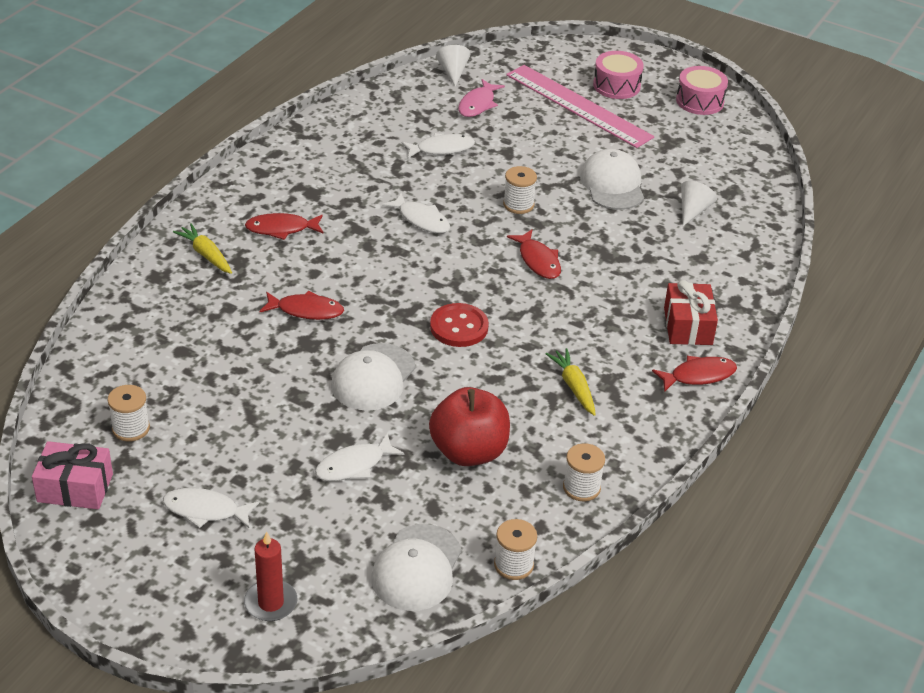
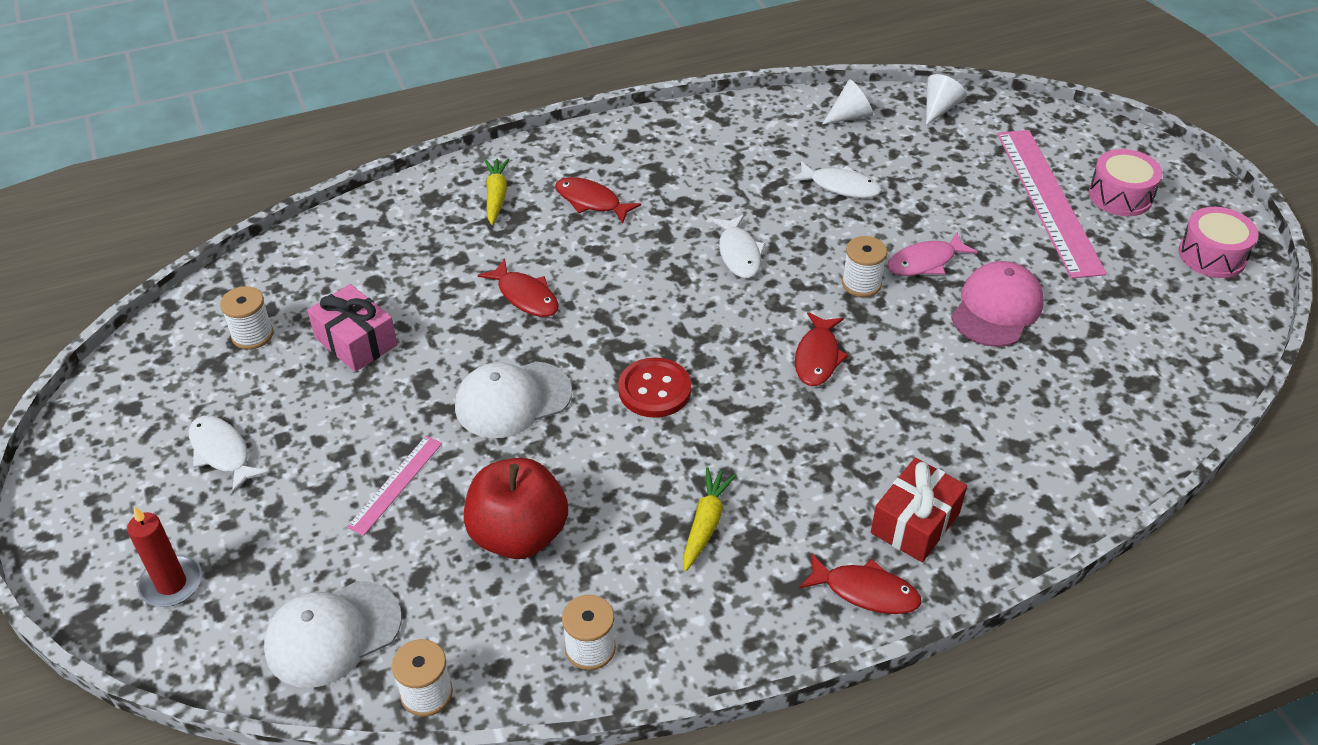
camera: 40 degrees right, 5 degrees up
(75, 488) = (149, 367): pink gift -> pink gift (356, 341)
(354, 465) = (395, 484): white fish -> pink ruler
(478, 104) = (931, 154): pink fish -> pink fish (925, 262)
(612, 184) = (996, 308): white cap -> pink cap
(693, 210) = (1067, 384): white cone -> white cone (850, 116)

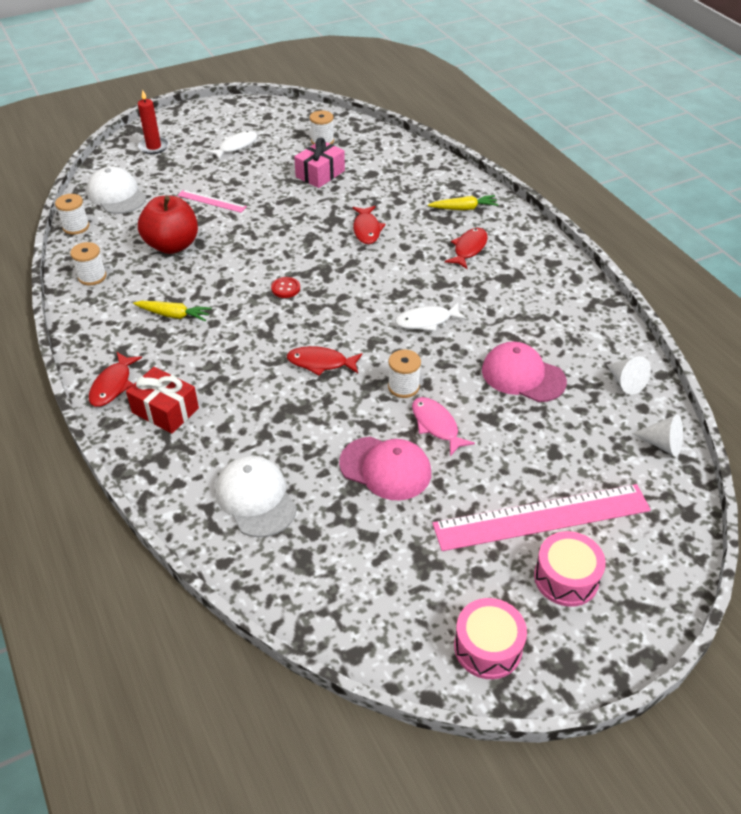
camera: 85 degrees right, 0 degrees up
(512, 400) = (275, 233): white cap -> white cap (256, 498)
(525, 296) = (367, 229): red fish -> red fish turned 45 degrees counterclockwise
(654, 390) = (285, 288): red button -> red button, size x0.60
(840, 186) = (523, 376): white fish -> pink cap

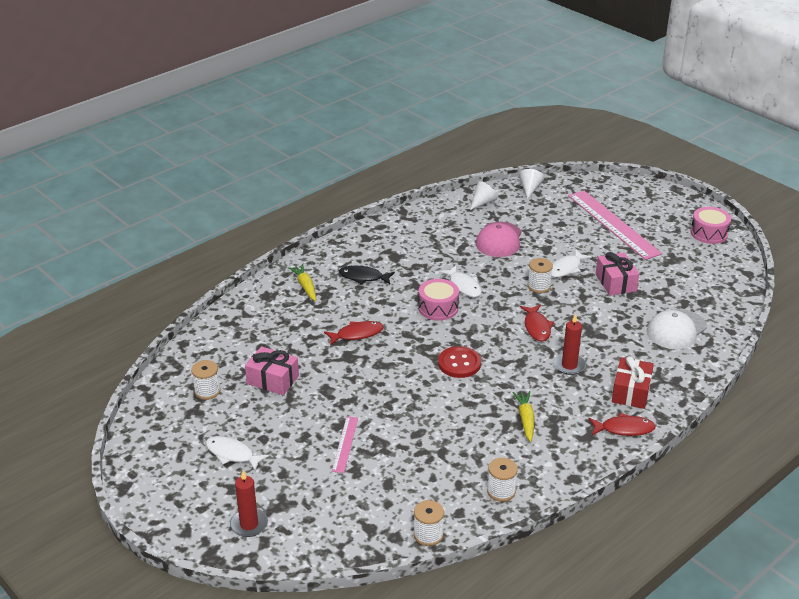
camera: 105 degrees left, 10 degrees down
(116, 195) = (358, 522): white cap -> none
(172, 245) = (429, 450): red apple -> none
(239, 371) = (569, 365): none -> red candle
(285, 288) = (459, 363): red button -> red button, size x1.67
(385, 468) = (615, 283): pink cap -> pink gift
(436, 425) = (566, 268): pink fish -> white fish
(469, 249) = (363, 277): red fish -> black fish
(566, 578) = (648, 214): pink drum -> pink drum (438, 308)

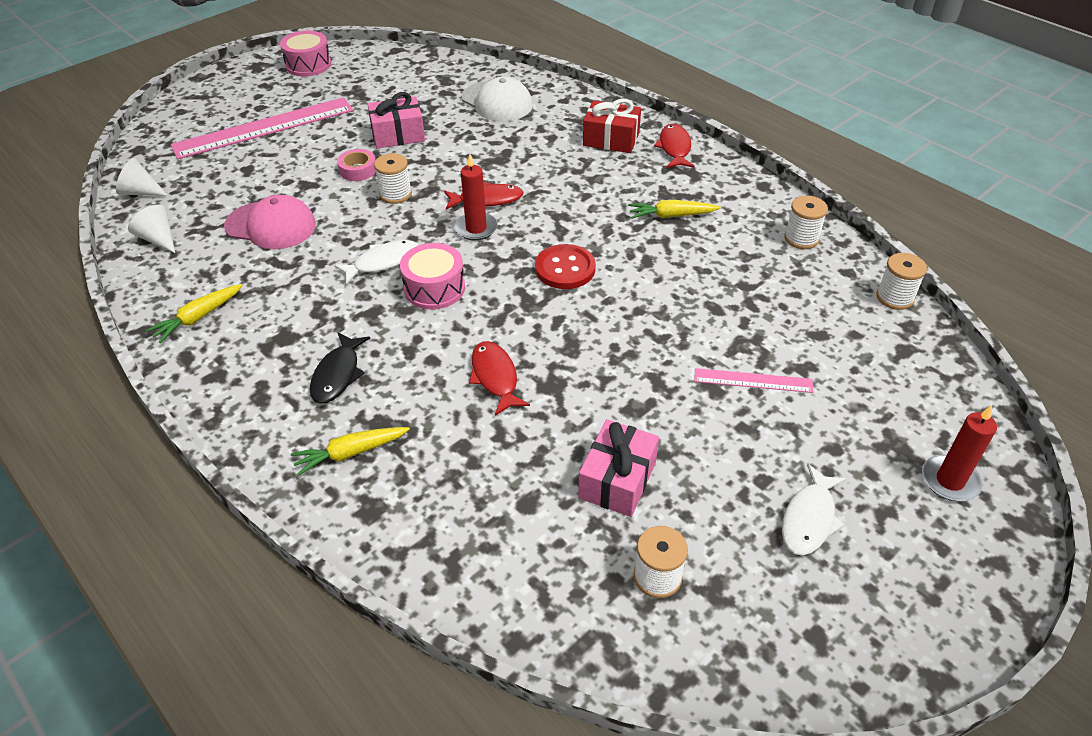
camera: 90 degrees left, 10 degrees up
(412, 226) = (198, 318): none -> yellow carrot
(566, 268) = (358, 170): white fish -> pink tape
(569, 365) = (565, 178): red candle -> red candle (476, 228)

